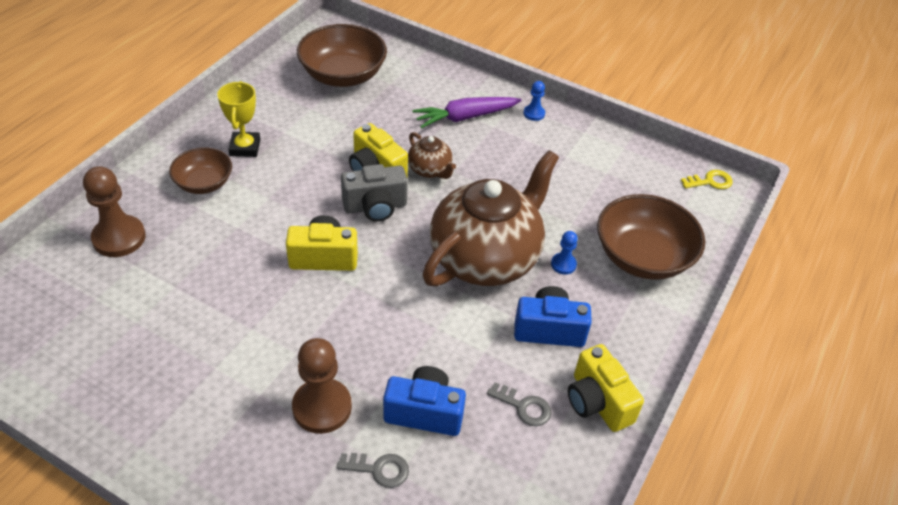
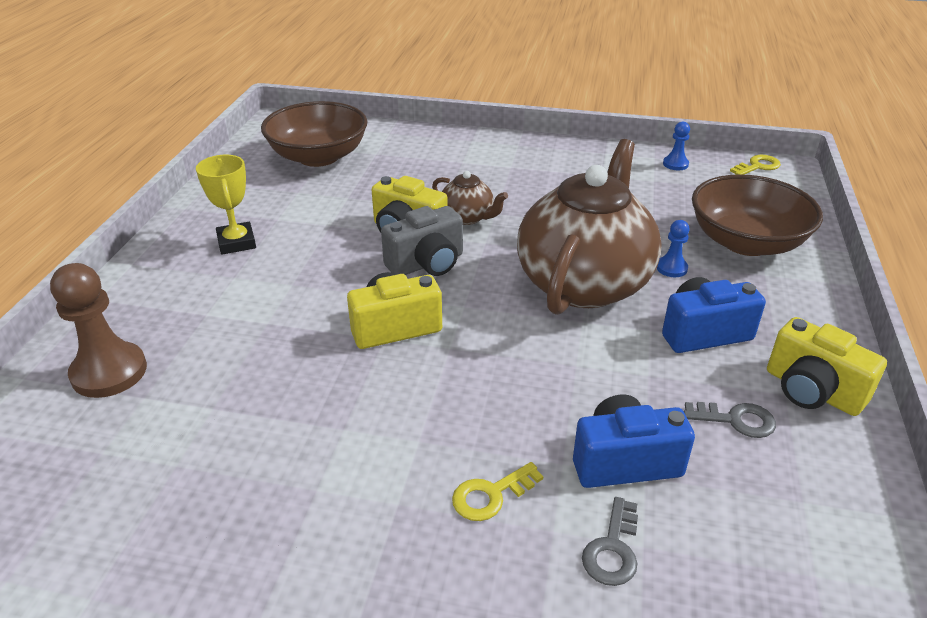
camera: 15 degrees left, 10 degrees down
(204, 183) = (201, 288): brown bowl -> none
(322, 407) = (491, 495): brown pawn -> yellow key
(379, 469) = (613, 549): grey key -> grey key turned 120 degrees clockwise
(465, 117) = (475, 165): purple carrot -> none
(534, 113) = (544, 148): blue pawn -> blue pawn (675, 164)

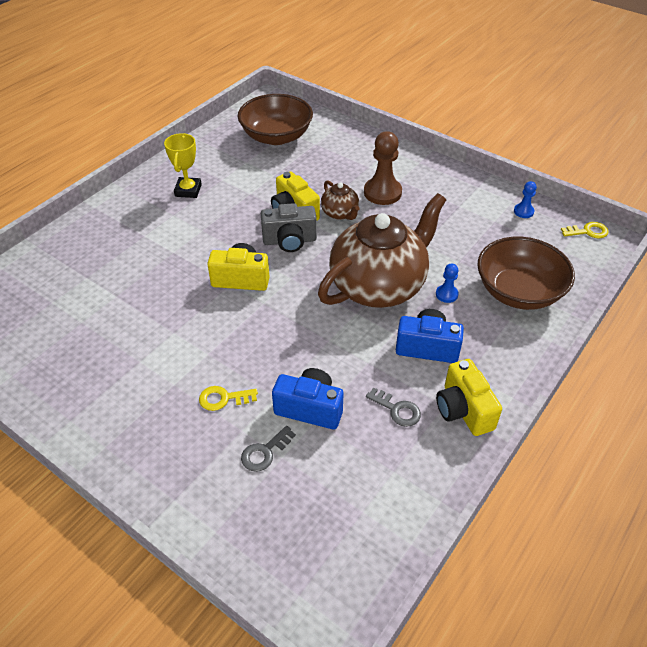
camera: 25 degrees right, 10 degrees up
(109, 372) = (77, 256): brown pawn -> brown pawn (382, 192)

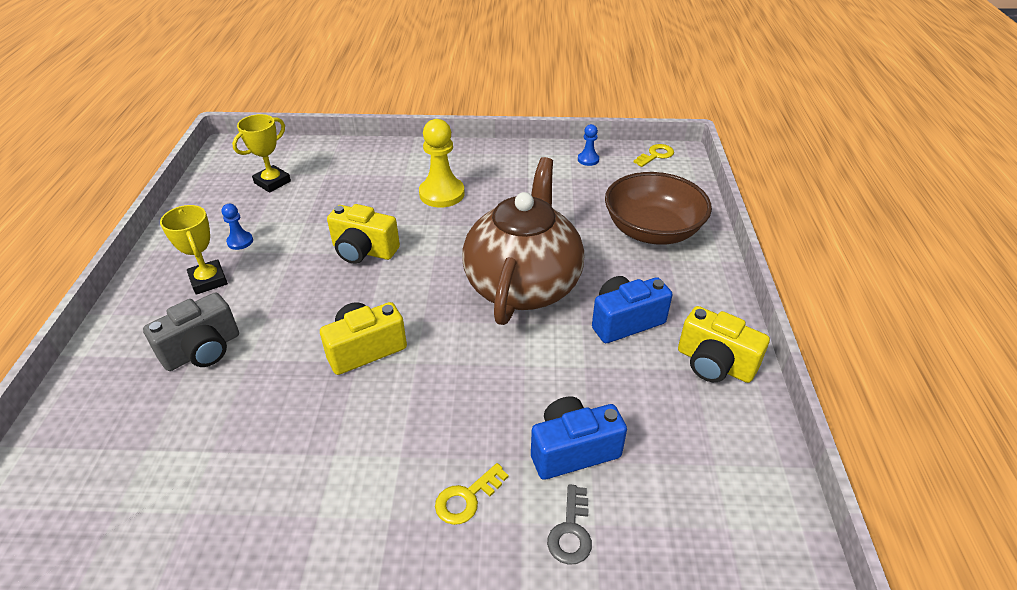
camera: 35 degrees left, 5 degrees down
(276, 136) = (272, 182): brown bowl -> yellow trophy
(289, 241) = (385, 282): grey camera -> grey camera (203, 350)
(340, 213) = (416, 231): brown teapot -> none
(382, 192) = (442, 194): brown pawn -> yellow pawn
(397, 410) = (657, 399): grey key -> none
(446, 294) = (594, 262): blue pawn -> blue pawn (240, 241)

